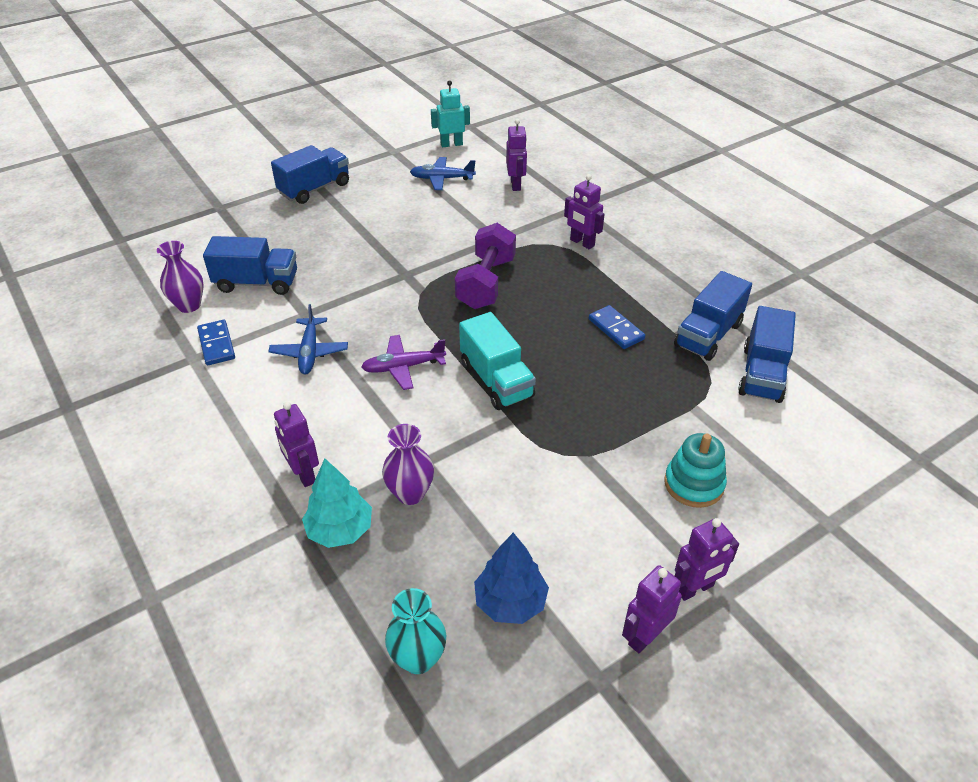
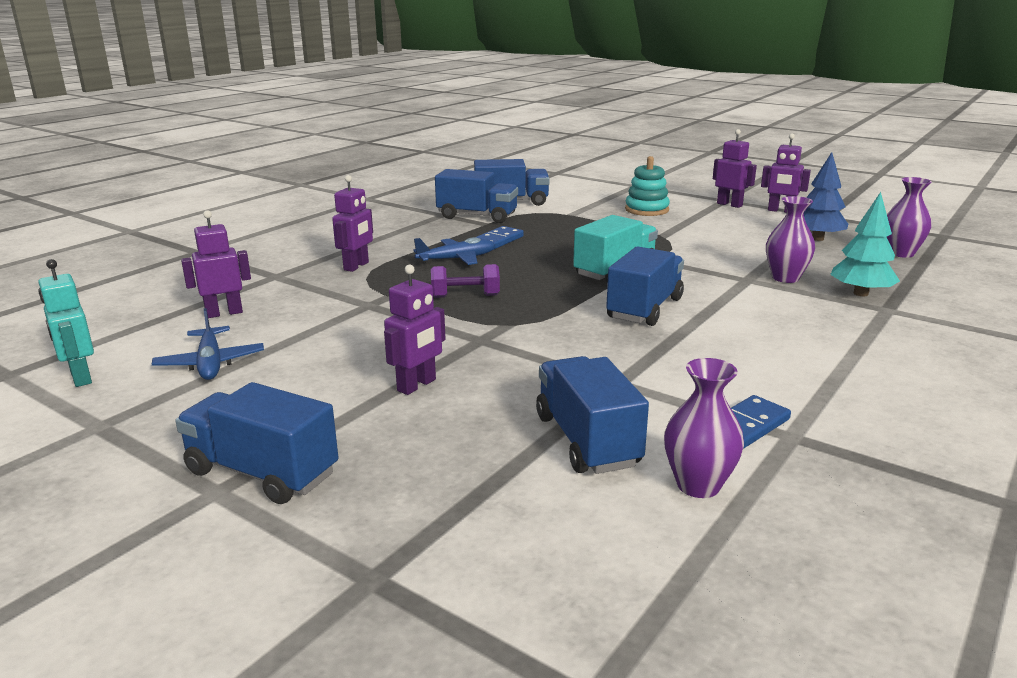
camera: 110 degrees left, 20 degrees down
(303, 474) = (837, 320): purple robot -> purple robot (417, 385)
(309, 352) = (681, 360): blue plane -> blue plane (457, 259)
(403, 367) = (644, 309): purple plane -> blue truck
(418, 658) = (901, 253): turquoise vase -> purple vase
(486, 283) = (465, 296): purple dumbbell -> purple dumbbell, size x0.59

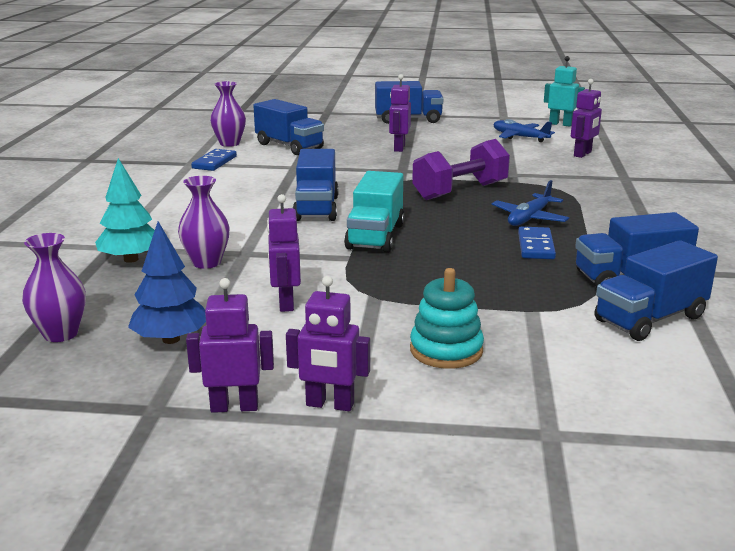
camera: 150 degrees right, 0 degrees up
(356, 266) = (591, 196): purple robot -> purple robot (285, 303)
(465, 296) = (460, 191): purple dumbbell -> purple dumbbell, size x1.70

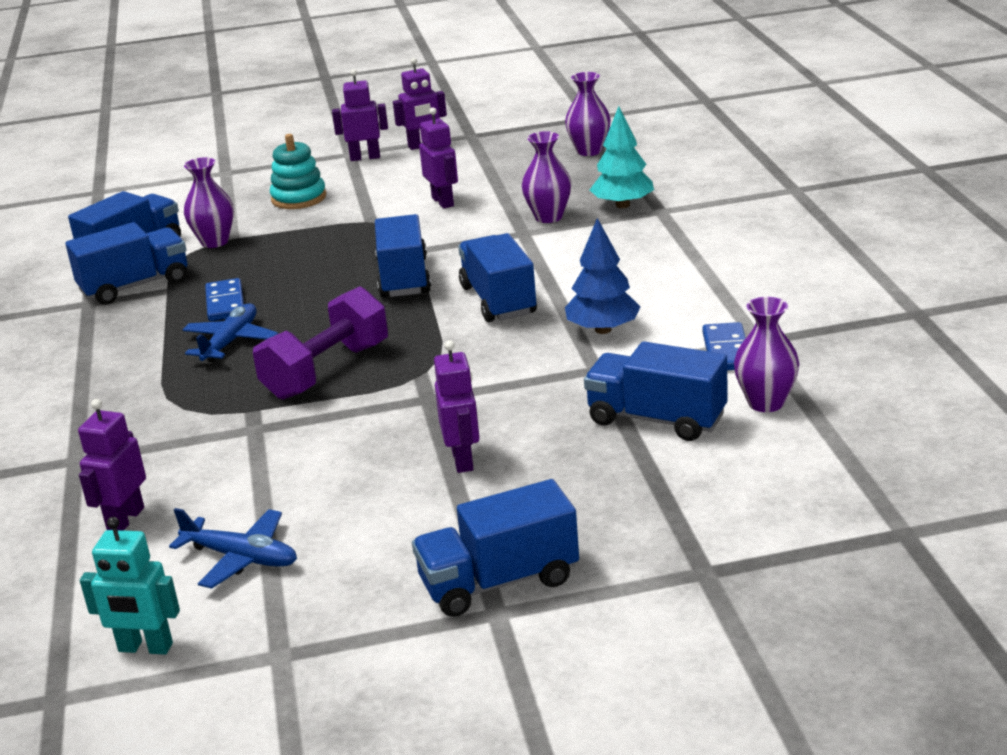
camera: 165 degrees right, 5 degrees up
(171, 339) = (505, 164): blue tree -> blue tree (603, 329)
(375, 236) = (403, 278): turquoise truck -> blue truck
(553, 310) = (215, 242): none -> purple vase

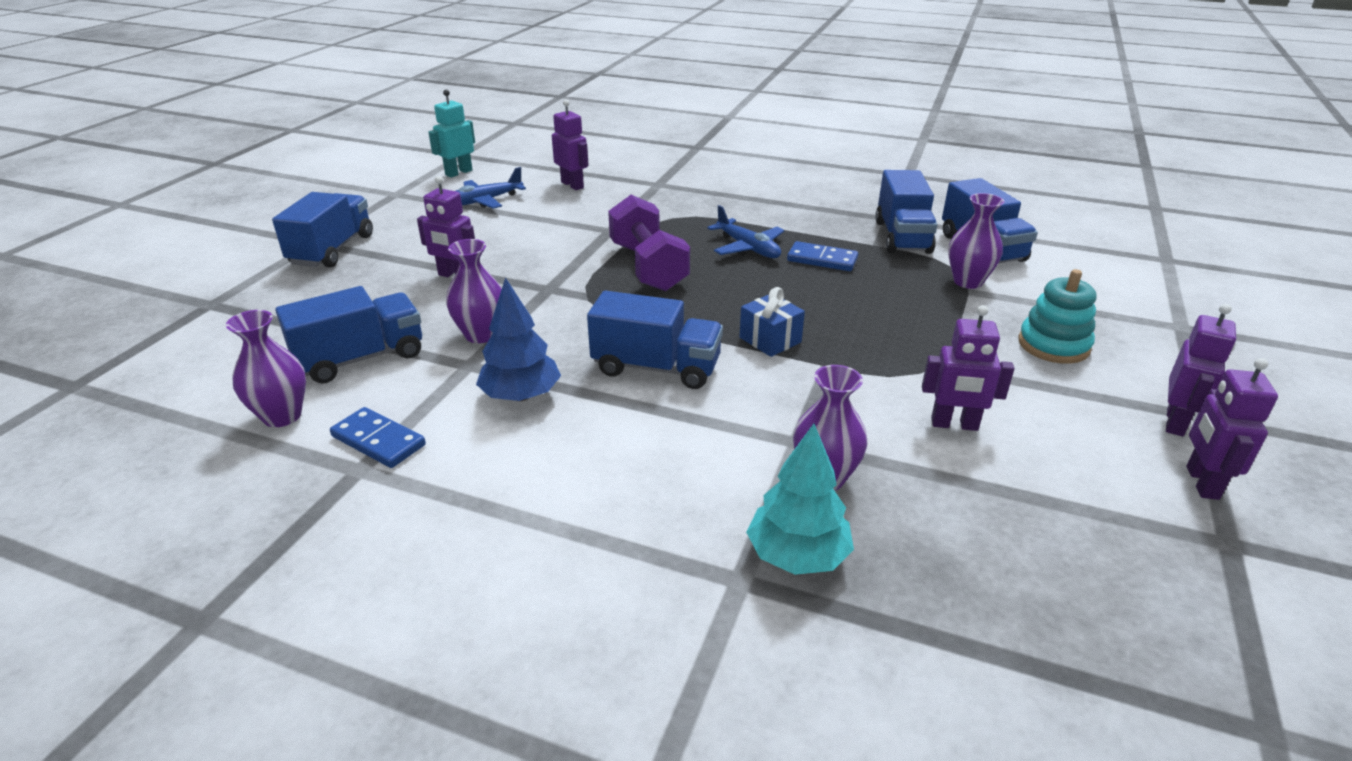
camera: 120 degrees right, 5 degrees up
(403, 278) = (770, 340): blue truck -> blue gift
(589, 151) = (1060, 635): purple vase -> purple vase (481, 335)

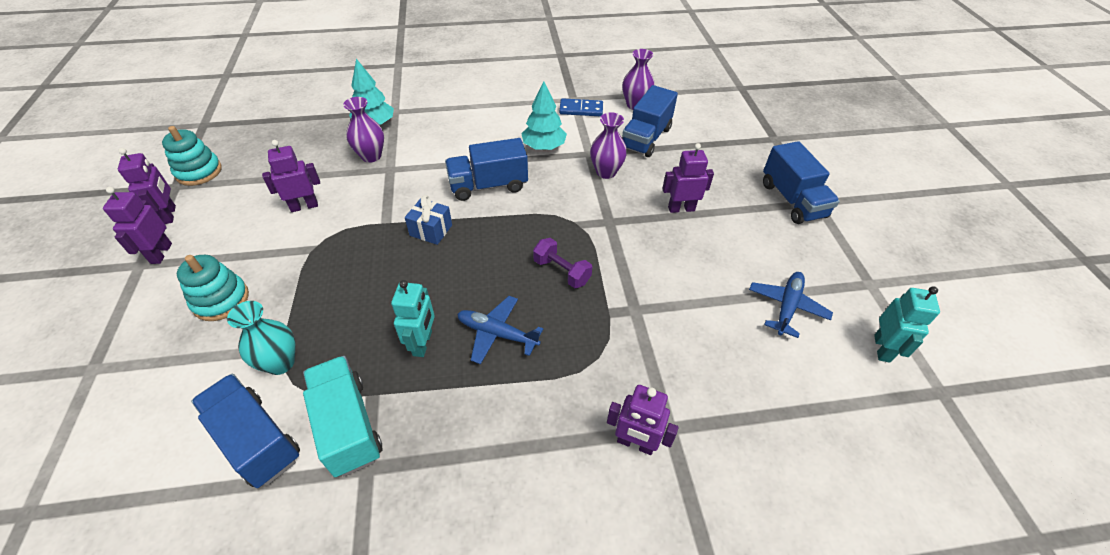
camera: 150 degrees right, 15 degrees up
(521, 396) = (543, 147): blue tree -> turquoise tree
(572, 185) = (750, 378): purple robot -> purple robot (635, 443)
(648, 267) = (561, 271): purple dumbbell -> purple dumbbell, size x0.59
(822, 259) = (423, 343): blue domino -> turquoise robot
(902, 237) = (348, 426): blue truck -> turquoise truck
(968, 281) = (280, 363): purple vase -> turquoise vase
(1193, 562) = (199, 172): none -> turquoise stacking toy

